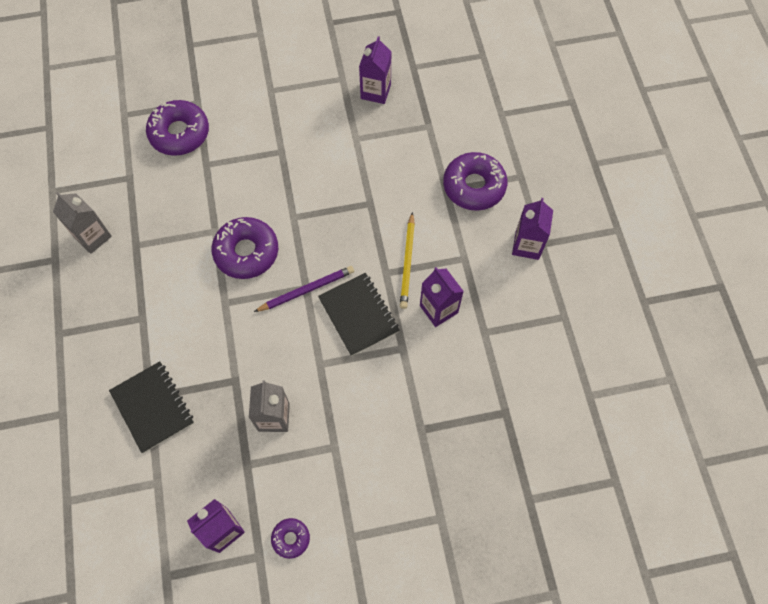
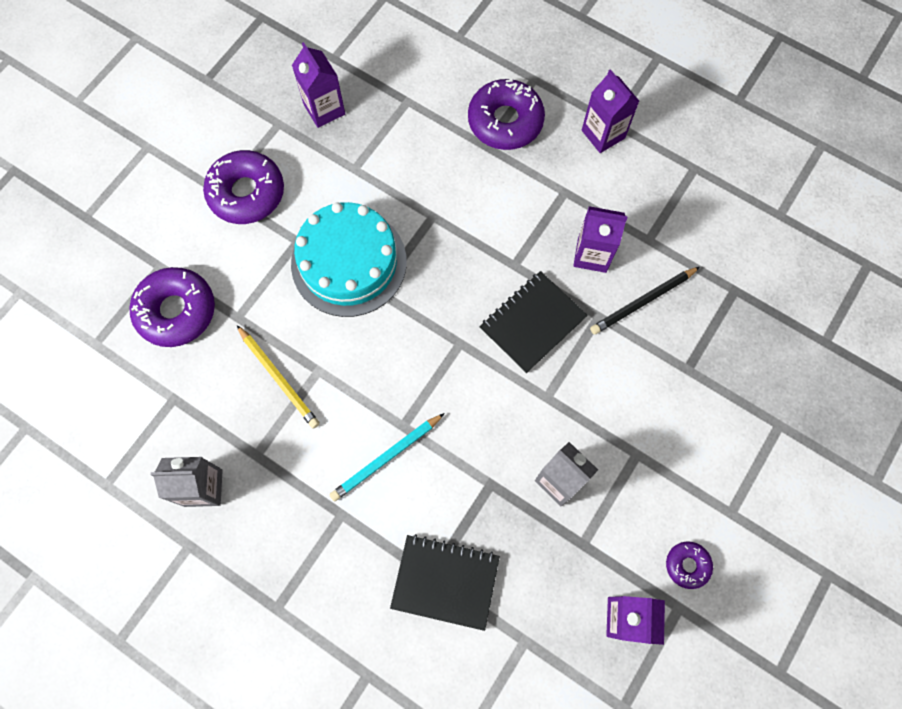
camera: 45 degrees left, 5 degrees up
(197, 311) = (386, 457): none -> turquoise pencil
(246, 252) = (371, 362): purple donut -> purple donut (246, 193)
(295, 187) = (349, 262): none -> turquoise cake
(306, 290) = (463, 344): purple pencil -> none
(358, 315) = (532, 323): black notebook -> black notebook turned 60 degrees counterclockwise
(407, 262) = (522, 238): yellow pencil -> yellow pencil (278, 378)
(438, 364) = (643, 301): none -> black pencil

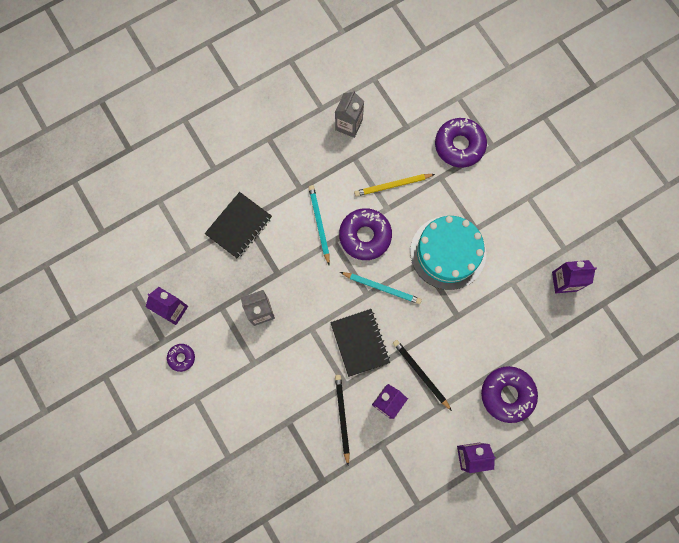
camera: 115 degrees right, 5 degrees up
(246, 193) = (521, 211): purple donut -> purple donut (365, 236)
(441, 327) = (381, 288): none -> turquoise pencil
(533, 229) = (421, 374): none -> black pencil

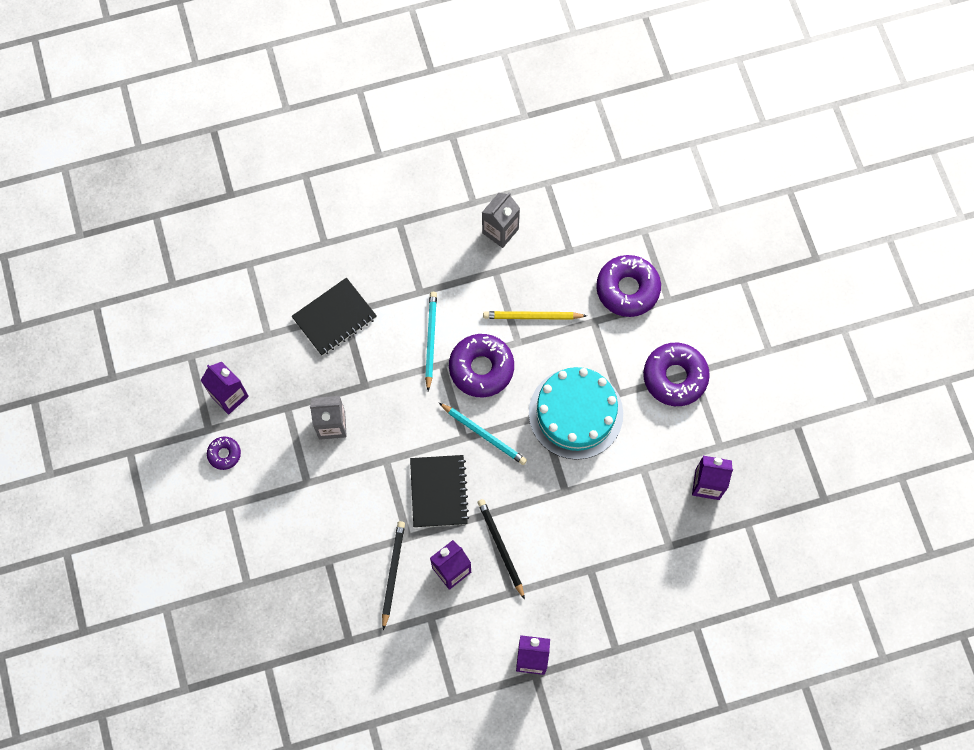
camera: 15 degrees right, 5 degrees down
(507, 394) = (597, 599): purple donut -> purple donut (675, 377)

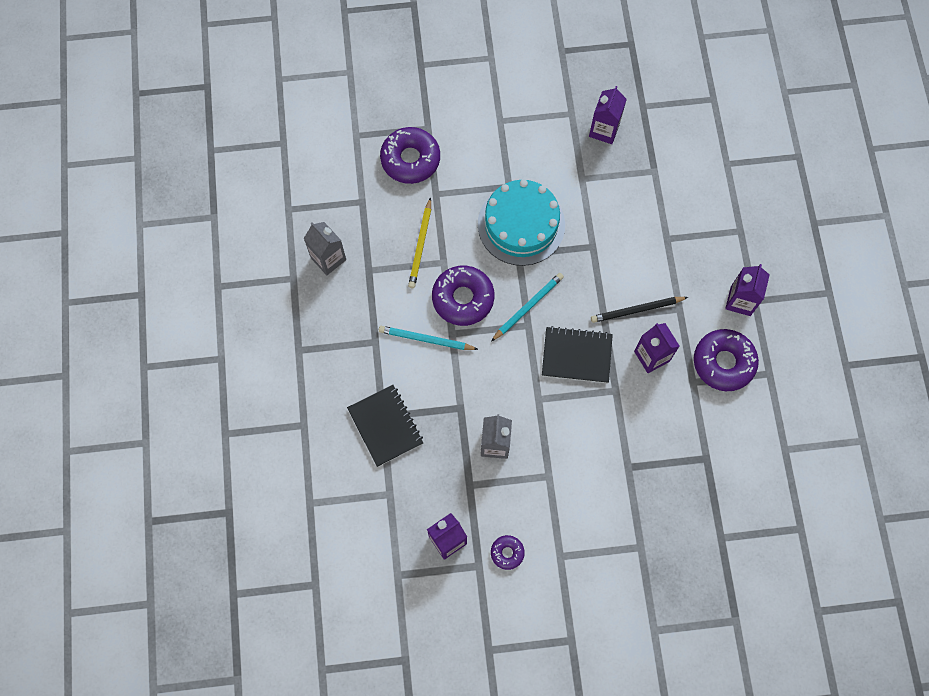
camera: 80 degrees left, 0 degrees up
(393, 573) = (648, 409): black pencil -> none
(675, 377) = (502, 136): purple donut -> purple donut (723, 362)

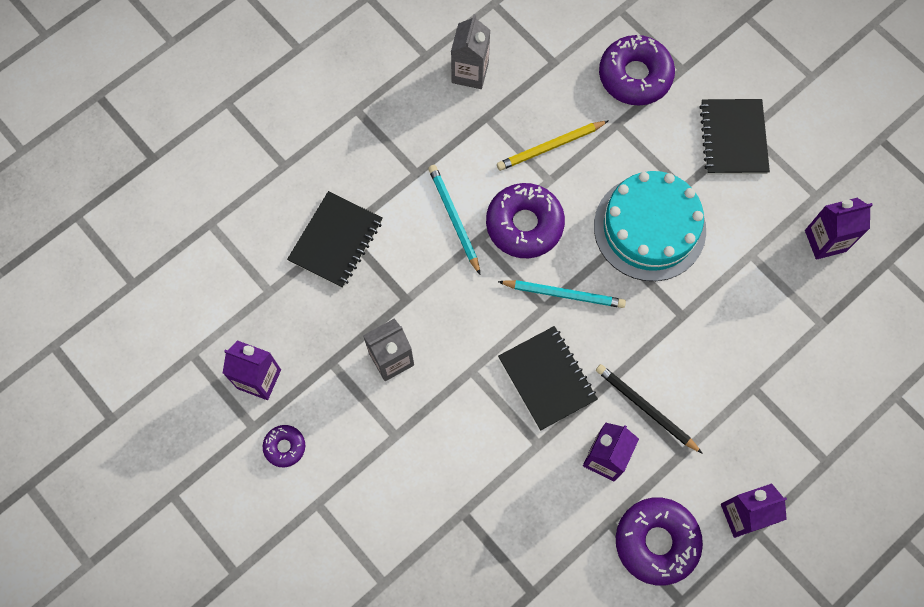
camera: 55 degrees right, 0 degrees up
(498, 133) = (733, 138): none -> black notebook

